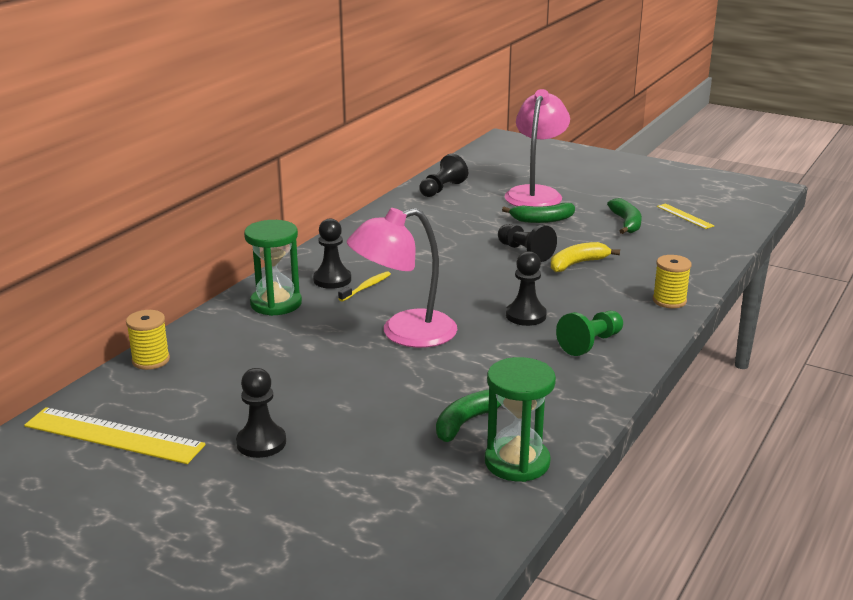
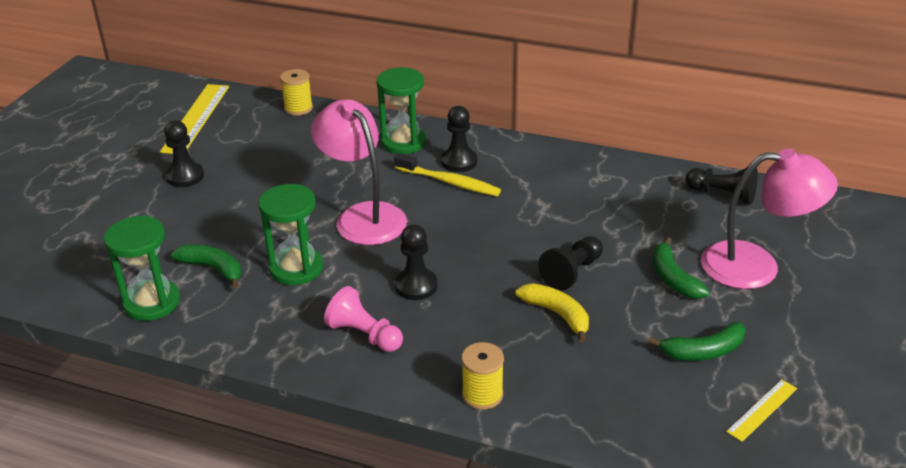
camera: 80 degrees right, 10 degrees up
(366, 287) = (449, 182): yellow toothbrush -> yellow toothbrush, size x1.62
(481, 373) = (296, 268): none -> green hourglass
(590, 343) = (364, 335): green pawn -> pink pawn

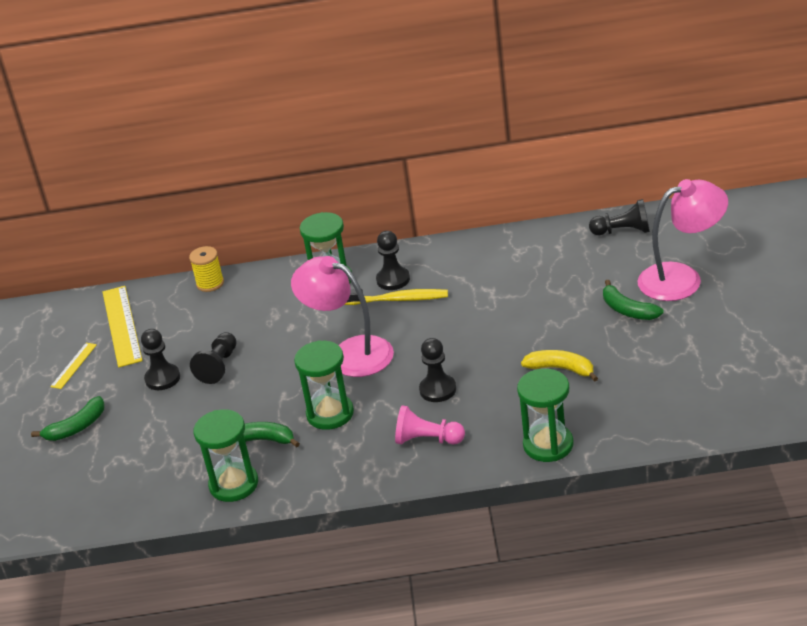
camera: 20 degrees left, 0 degrees up
(482, 395) = (548, 445): yellow spool -> green hourglass
(572, 272) = (550, 334): black pawn -> black pawn (218, 366)
(703, 351) = (682, 354): green banana -> green banana (76, 427)
(762, 410) = (745, 377): yellow ruler -> yellow ruler (73, 365)

